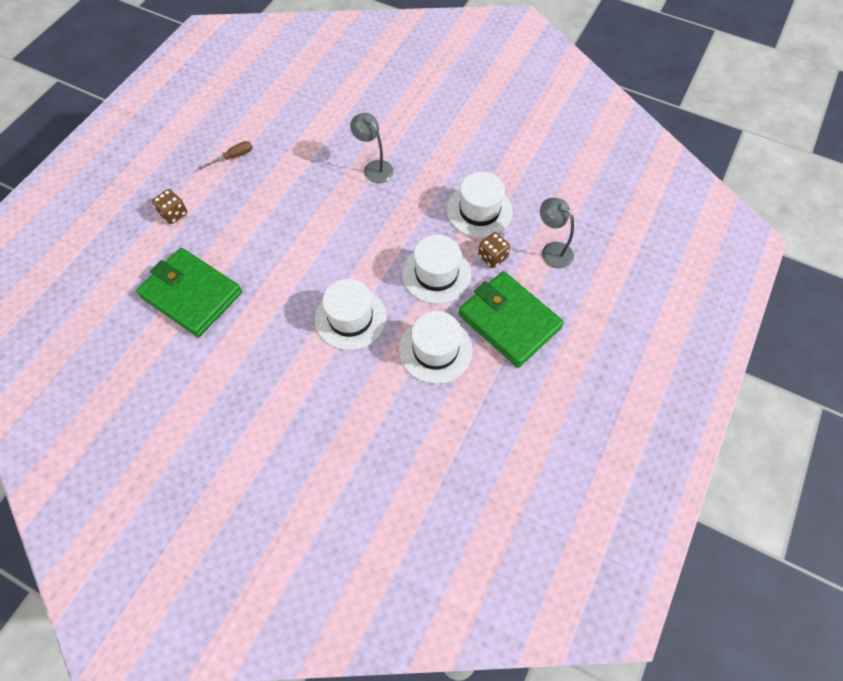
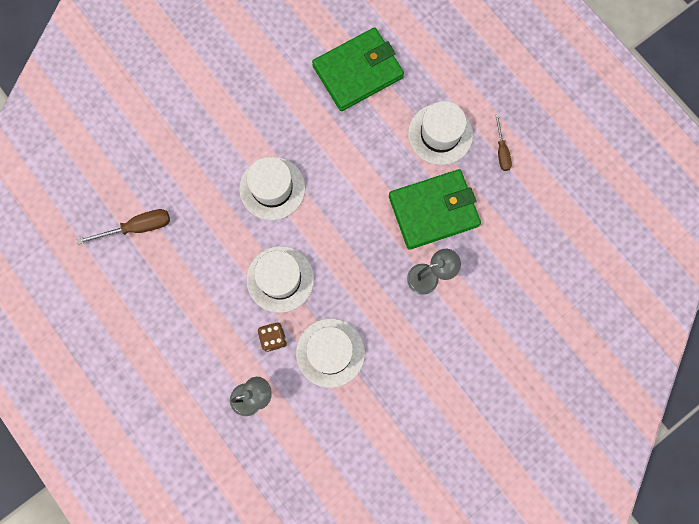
camera: 115 degrees right, 15 degrees up
(174, 214) = (454, 80): brown dice -> none
(435, 350) = (208, 243): white hat -> white hat (440, 134)
(454, 425) = (137, 227): none -> brown screwdriver
(509, 321) = (202, 318): green wallet -> green wallet (433, 211)

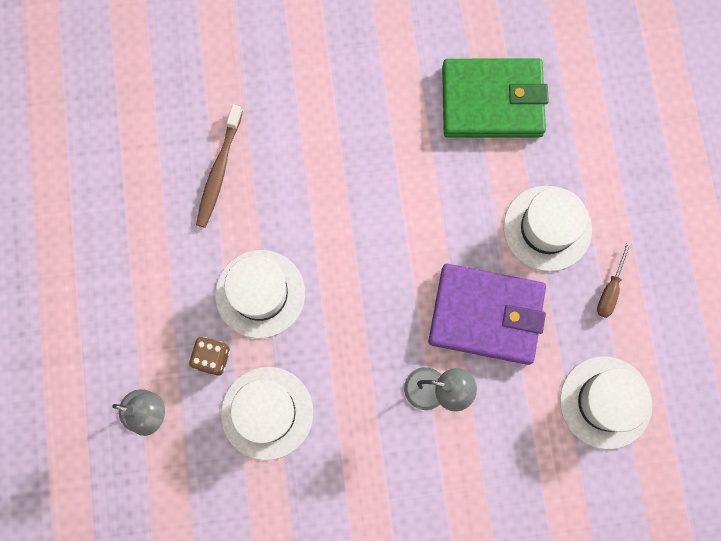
camera: 30 degrees right, 0 degrees up
(137, 227) = (136, 144): brown screwdriver -> none
(205, 214) = (219, 171): none -> brown toothbrush
(272, 188) = (313, 183): white hat -> white hat (605, 402)
(433, 211) = (486, 315): green wallet -> purple wallet

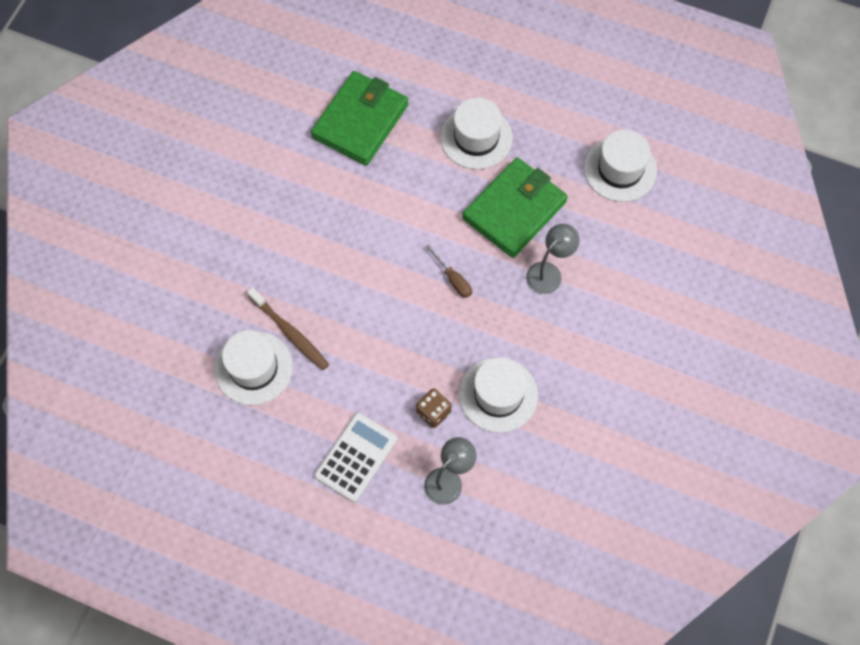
camera: 60 degrees left, 10 degrees down
(125, 309) = (356, 457): none -> white calculator
(260, 294) = (405, 353): white hat -> white hat (253, 368)
(486, 315) = (514, 210): purple wallet -> green wallet
(610, 289) = (544, 123): brown screwdriver -> brown screwdriver (453, 279)

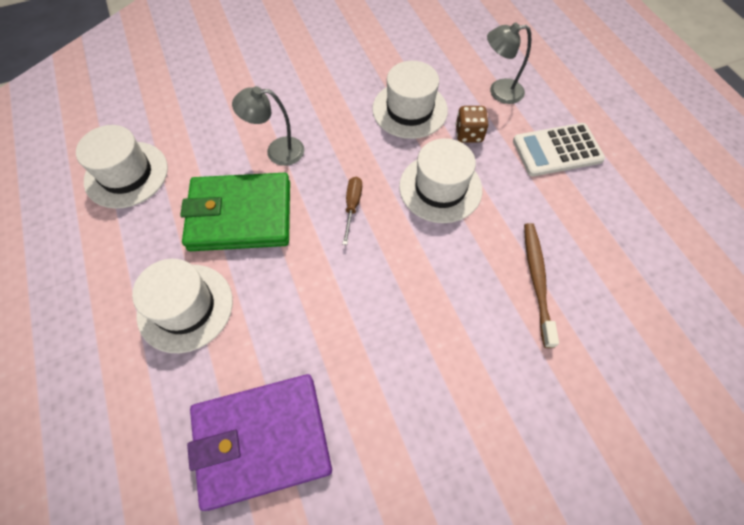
camera: 135 degrees left, 5 degrees down
(253, 368) = (596, 278): white hat -> white hat (440, 188)
(360, 121) = (262, 440): green wallet -> purple wallet

